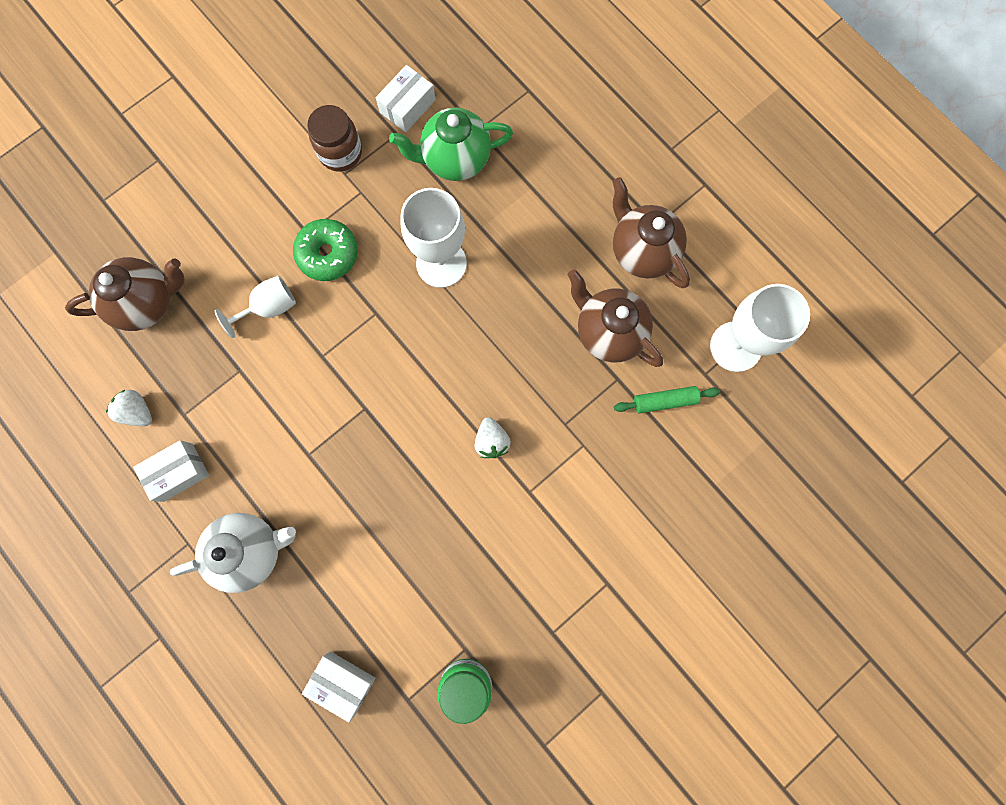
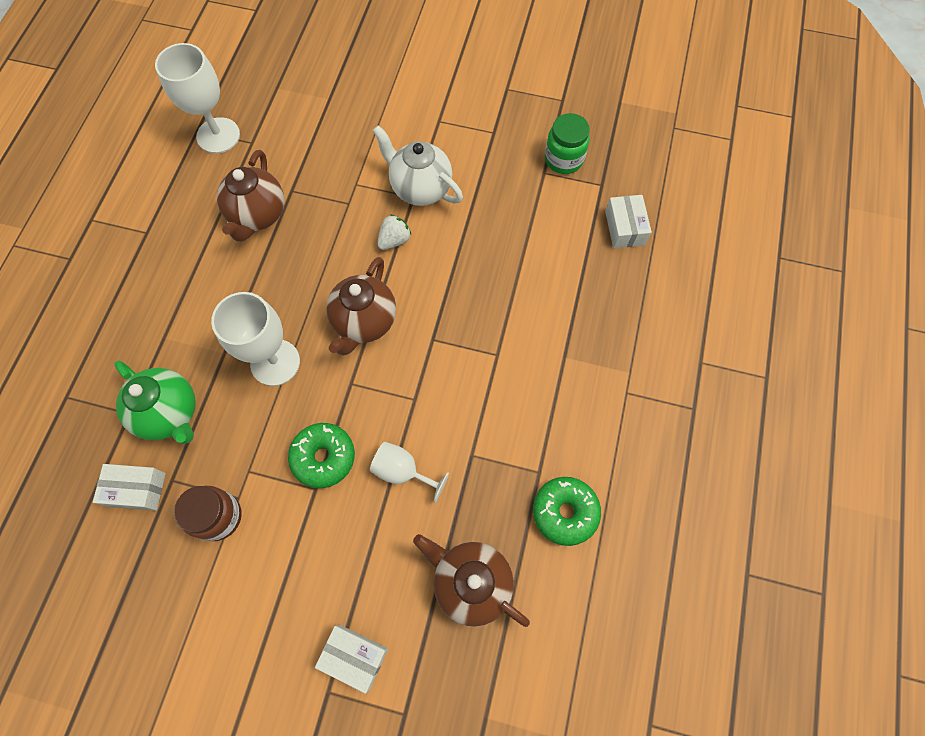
camera: 125 degrees left, 10 degrees down
(138, 411) = (564, 512): white strawberry -> green donut
(178, 472) = (584, 441): white box -> white box (354, 656)
(251, 550) = (594, 345): white teapot -> white teapot (420, 188)
(642, 251) = (176, 230): brown teapot -> brown teapot (364, 322)
(664, 401) = (288, 155): green rolling pin -> none

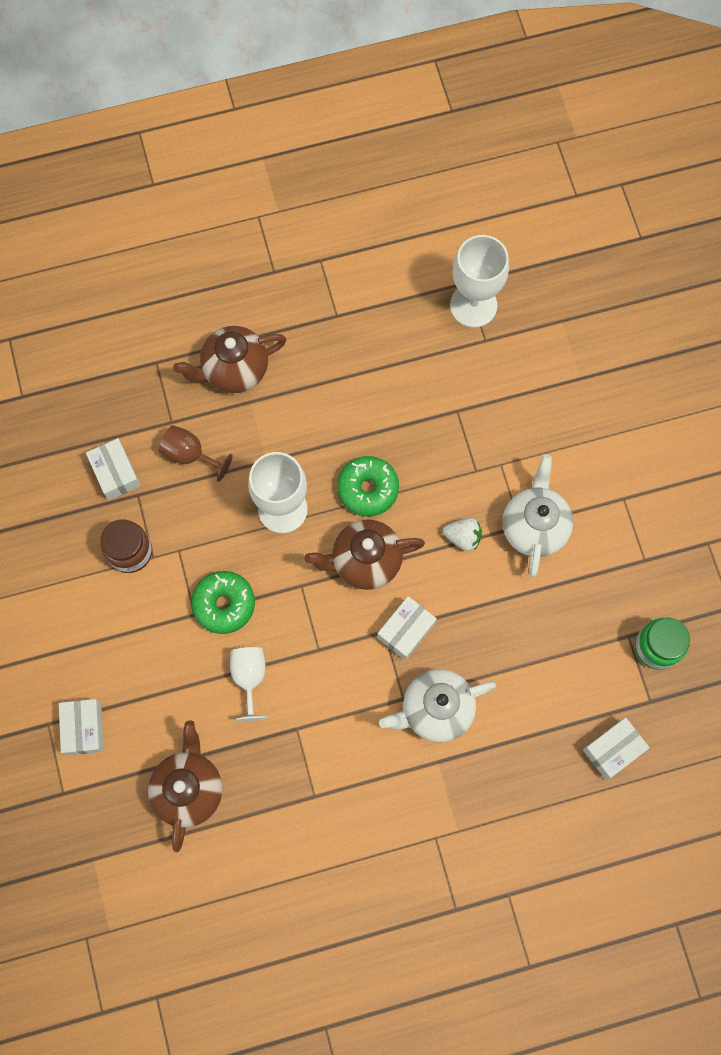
camera: 60 degrees right, 5 degrees up
(170, 413) = (190, 454): green teapot -> brown goblet
(258, 215) = (412, 399): brown teapot -> brown teapot (234, 370)
(442, 322) = (406, 630): none -> white box
(521, 335) = (435, 710): none -> white teapot
(564, 512) = (291, 837): green donut -> green donut (368, 489)

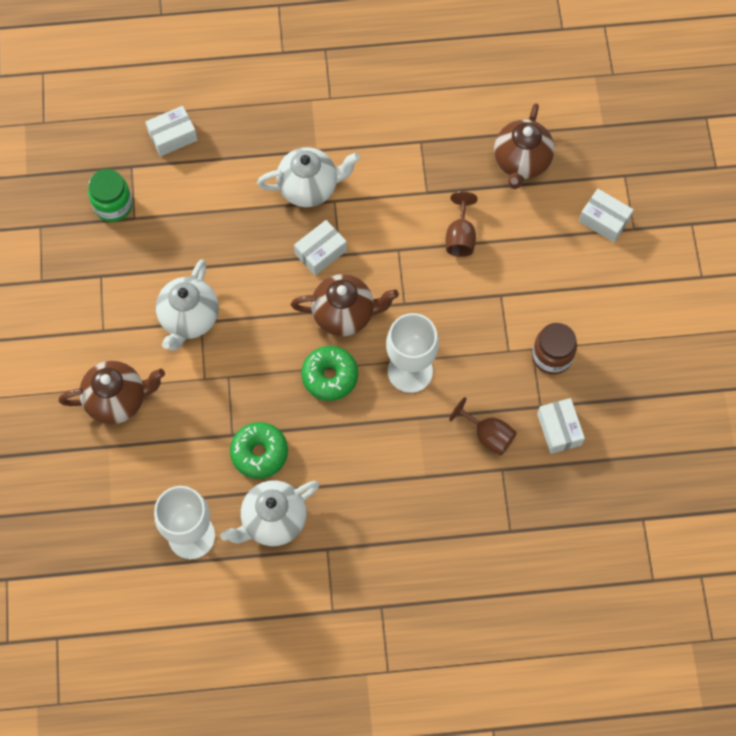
camera: 170 degrees left, 5 degrees down
(83, 728) = (604, 220): white box -> white box turned 60 degrees counterclockwise
(224, 604) = (474, 299): green donut -> green donut (259, 453)
(234, 370) = (435, 509): brown teapot -> brown teapot (118, 400)
(249, 678) = (460, 237): white goblet -> brown goblet
(396, 333) = (273, 521): none -> white teapot
(463, 537) = (254, 320): white strawberry -> none

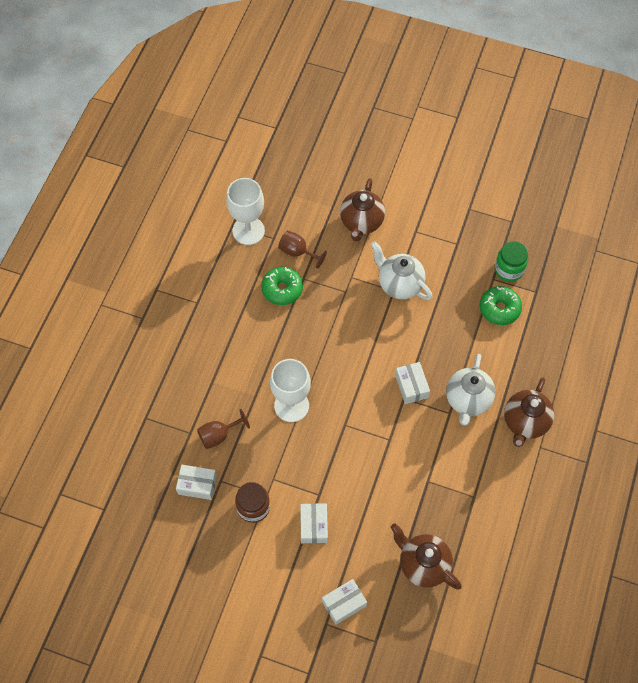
camera: 115 degrees right, 5 degrees down
(173, 136) = (550, 327): white box -> white box (313, 526)
(273, 521) = (232, 279): white teapot -> none
(330, 376) = (314, 353): green donut -> green donut (499, 309)
(345, 314) = (355, 382): brown teapot -> brown teapot (525, 422)
(460, 237) = (379, 488): brown goblet -> brown goblet (297, 252)

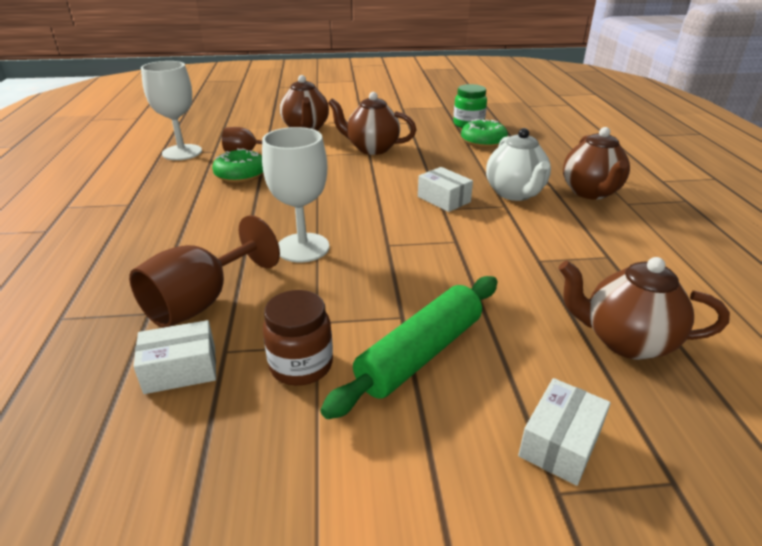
camera: 25 degrees left, 30 degrees down
(219, 435) = (201, 302): brown goblet -> brown goblet, size x1.62
(313, 526) = (420, 354): white box -> green rolling pin
(399, 284) = (372, 149): white teapot -> brown teapot

